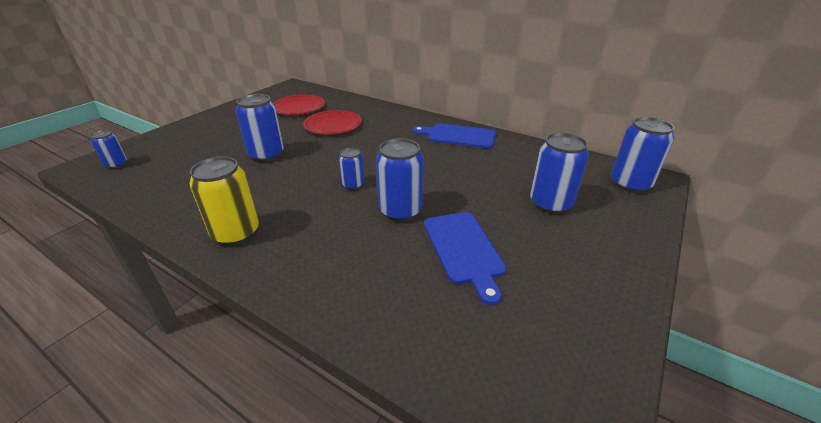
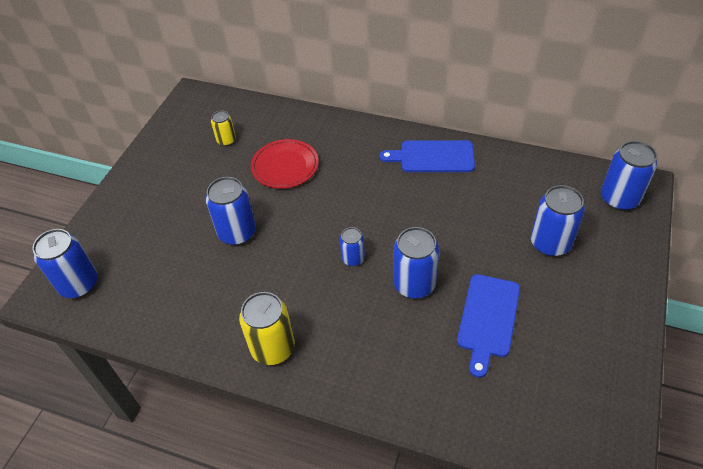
camera: 10 degrees left, 15 degrees up
(116, 164) = (79, 284): blue can -> blue can, size x1.76
(298, 108) = (226, 140): red plate -> yellow can
(464, 249) = (488, 319): blue cutting board -> blue cutting board turned 45 degrees clockwise

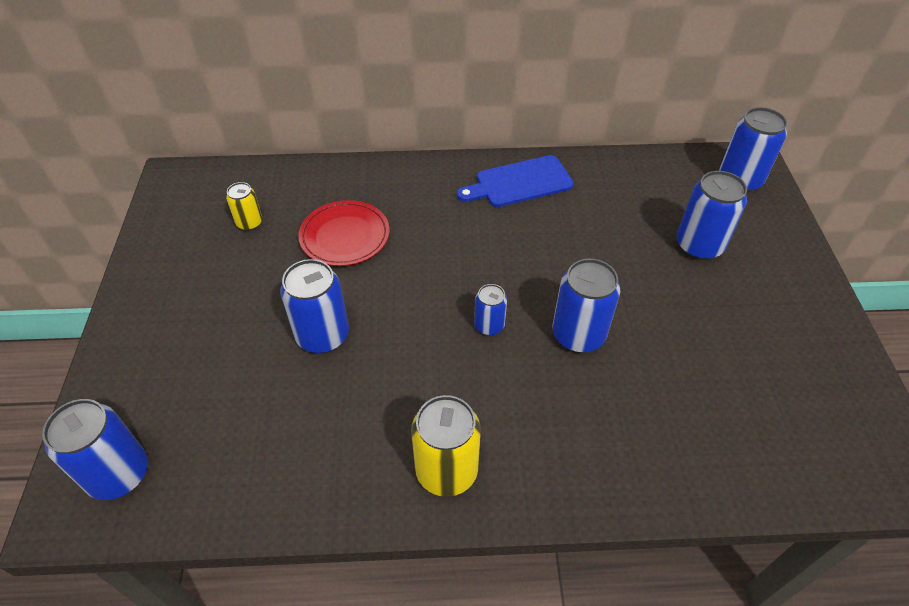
camera: 25 degrees left, 0 degrees up
(488, 319) = (682, 350): blue cutting board -> none

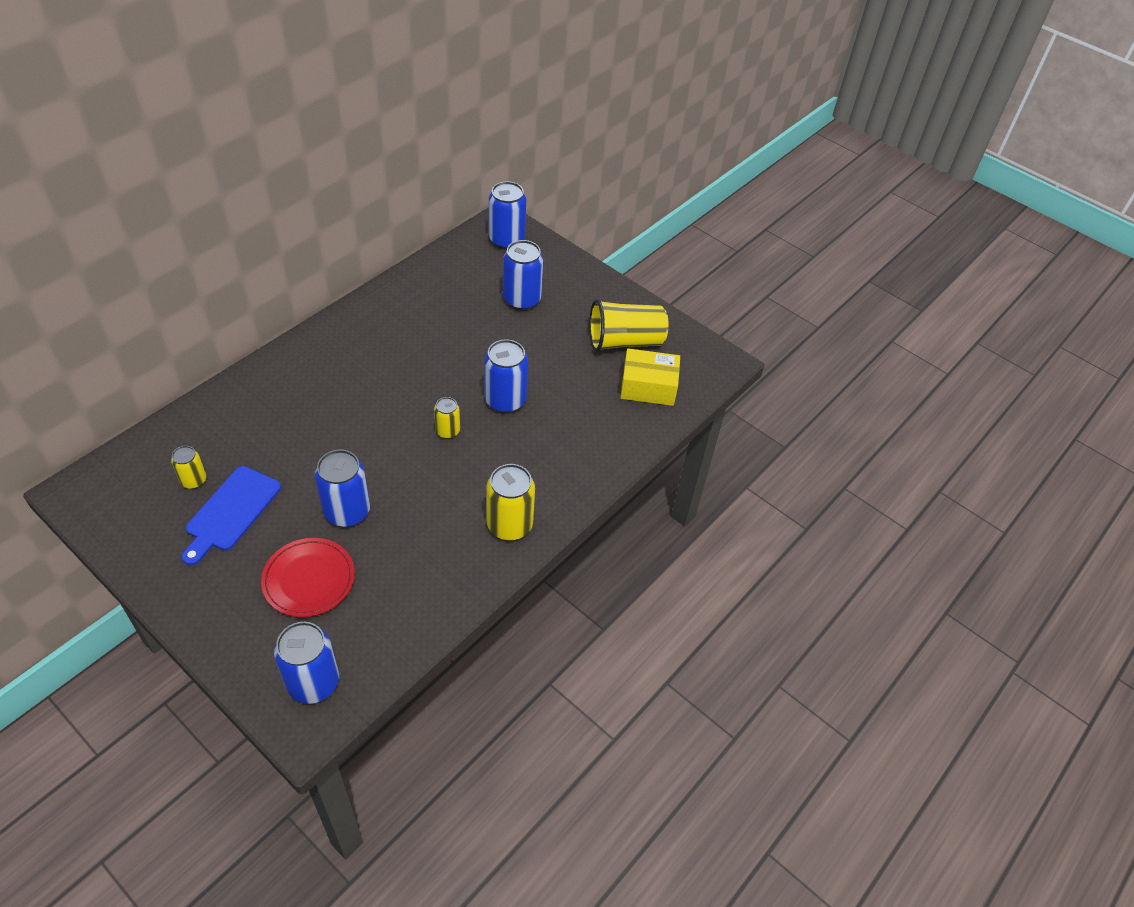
camera: 50 degrees left, 0 degrees up
(345, 236) = (283, 441): red plate -> red plate (309, 579)
(489, 325) = (447, 431): blue can -> yellow can
(519, 182) = (367, 325): blue cutting board -> blue cutting board (231, 512)
(765, 435) = (648, 387): none -> yellow box
(783, 362) = (624, 341): none -> yellow cup

